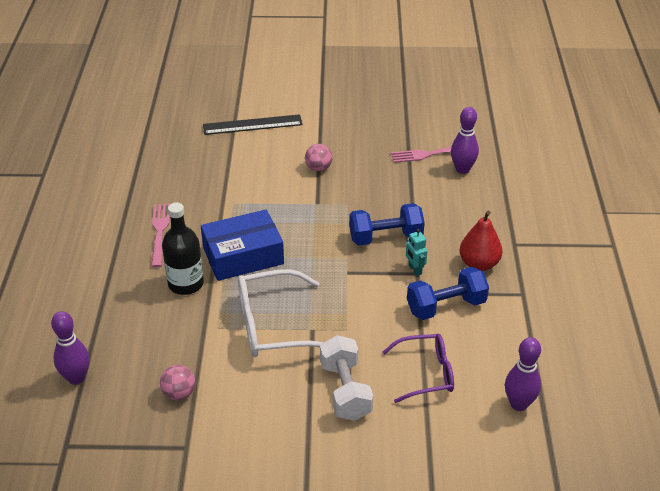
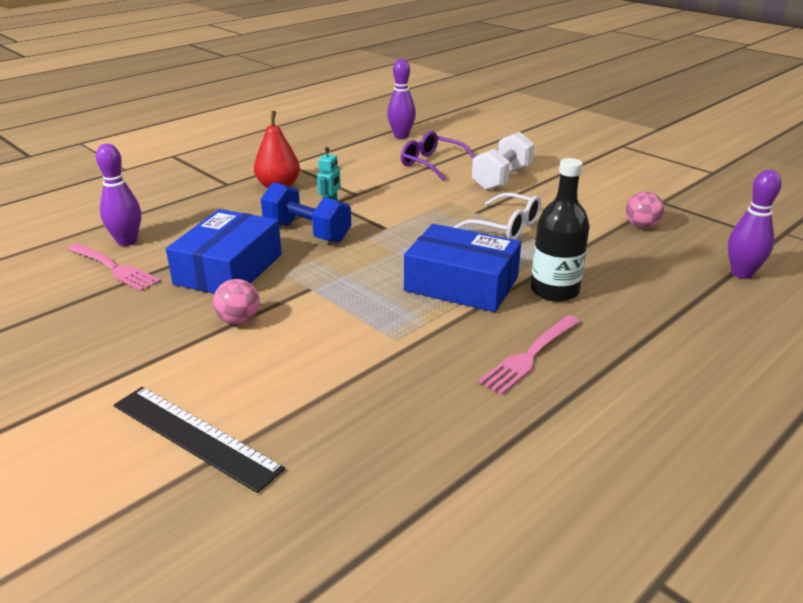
camera: 135 degrees left, 10 degrees down
(274, 325) = (505, 227): white glasses -> white glasses, size x0.66
(377, 188) = (229, 269): none -> blue box
(446, 306) = (353, 180): blue dumbbell -> none

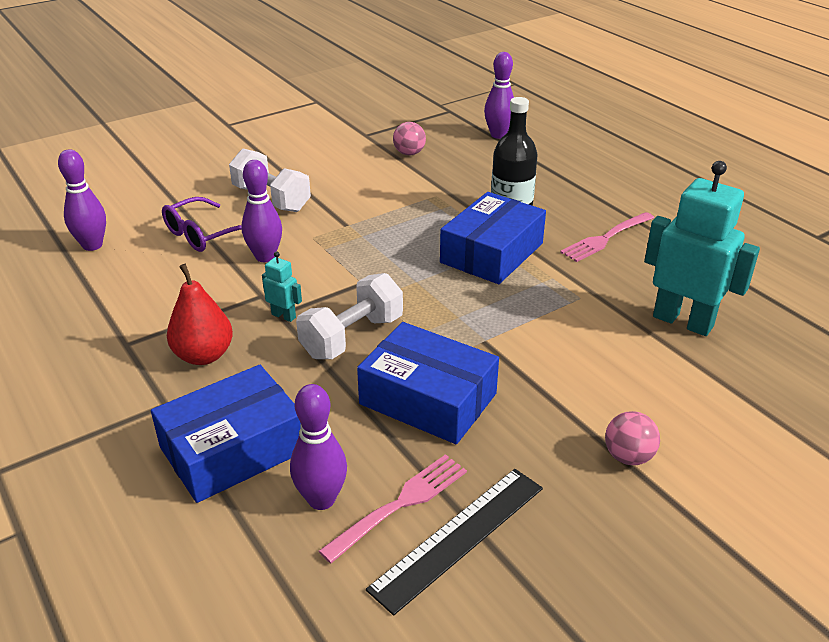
camera: 80 degrees left, 5 degrees up
(181, 209) = (233, 449): none -> blue box
(195, 436) = (728, 415): black ruler -> black ruler (459, 537)
(239, 320) = (542, 390): pink ball -> pink ball (628, 456)
(307, 232) = (352, 337): blue dumbbell -> white dumbbell
(365, 411) = (683, 321): none -> turquoise robot
(410, 188) = (265, 257): none -> purple bowling pin
(505, 227) = (386, 215): white glasses -> none
(530, 356) = (606, 238): pink fork -> pink fork turned 90 degrees clockwise

